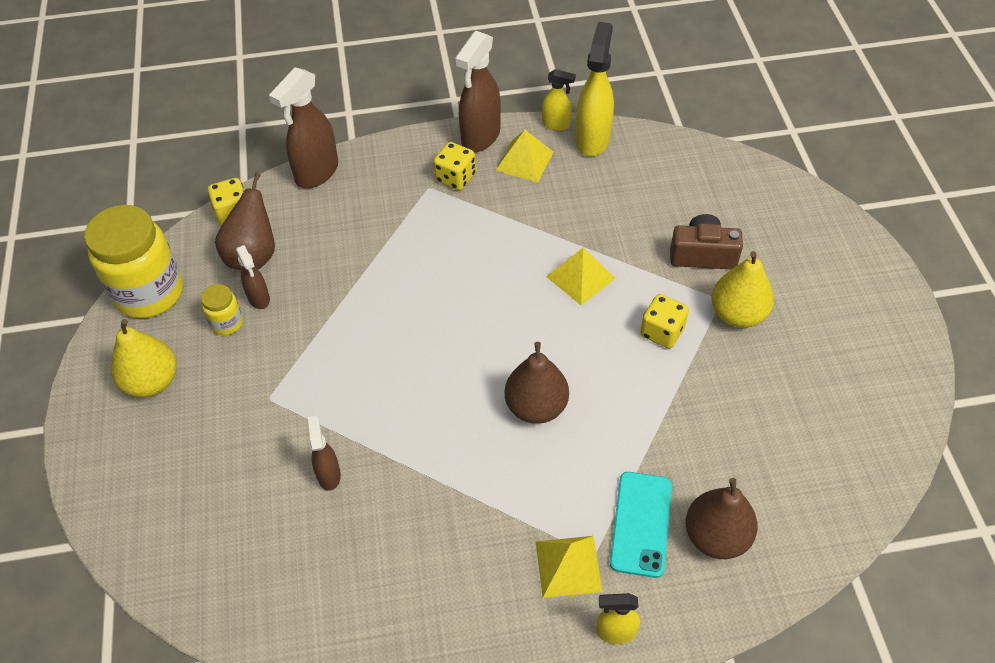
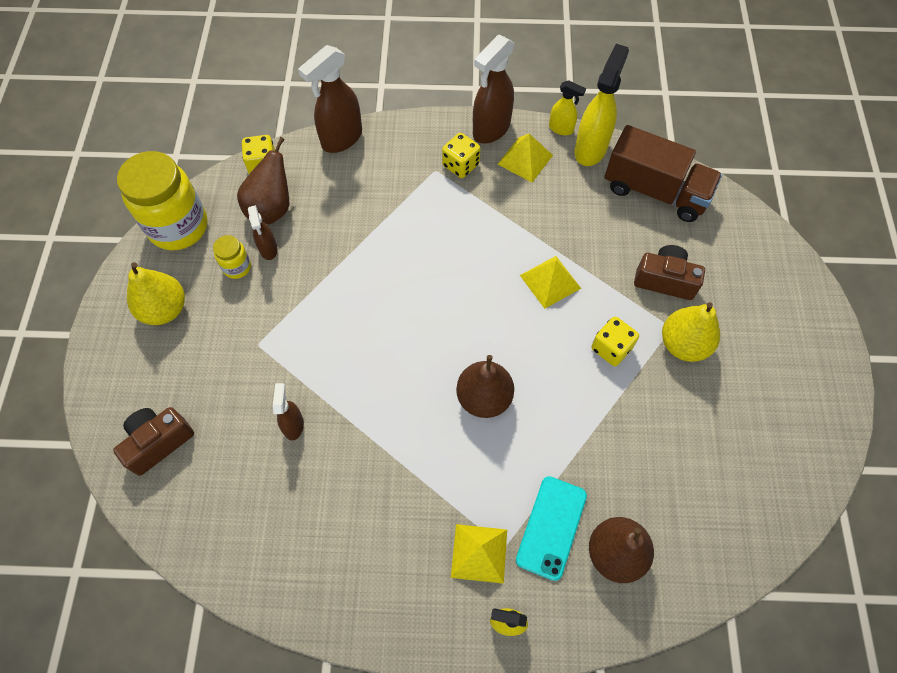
camera: 10 degrees right, 10 degrees up
(175, 522) = (158, 442): none -> brown camera
(671, 169) = (655, 191): none -> brown truck

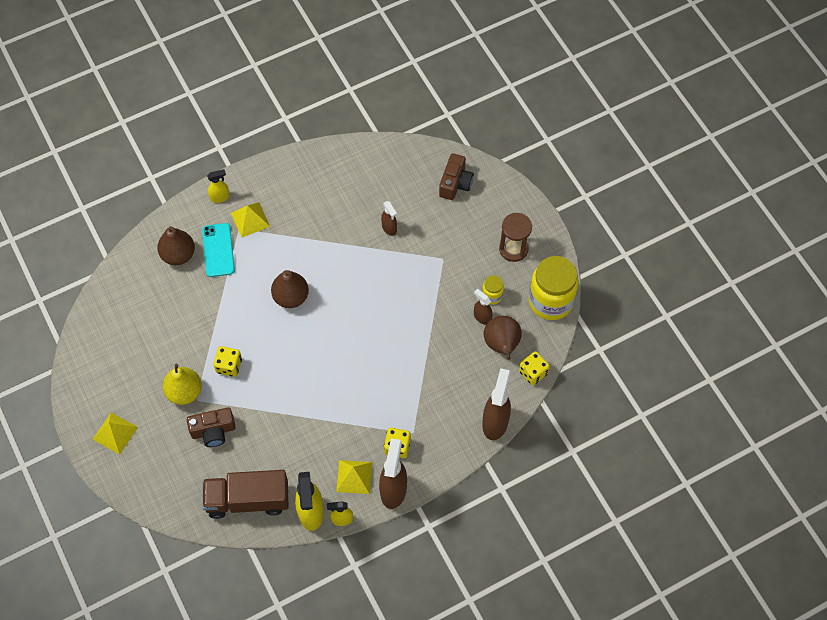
camera: 150 degrees right, 0 degrees up
(164, 309) = (513, 249): yellow pear -> brown hourglass
(550, 281) = (288, 390): yellow pyramid -> yellow pyramid (115, 433)

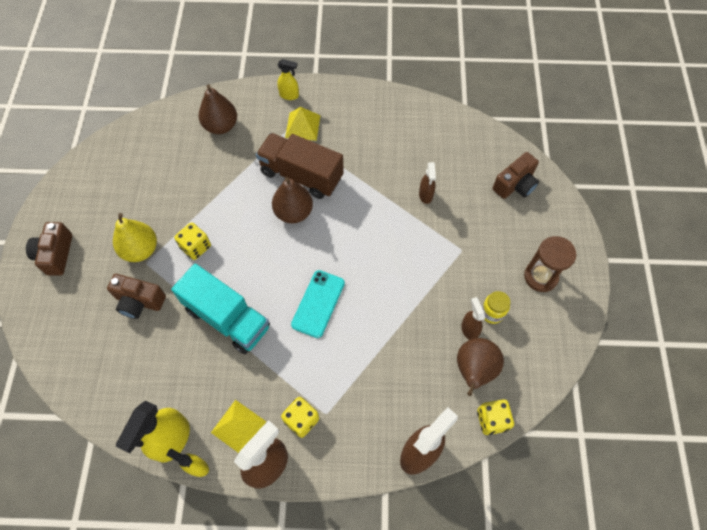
camera: 30 degrees right, 0 degrees up
(115, 433) = (55, 254): yellow pyramid -> brown camera
(218, 250) = (257, 139): turquoise phone -> turquoise phone (318, 303)
(248, 500) = (122, 389): brown truck -> brown truck (301, 175)
(293, 406) = (227, 318): none -> turquoise truck
(550, 301) = (552, 351): yellow jar -> none

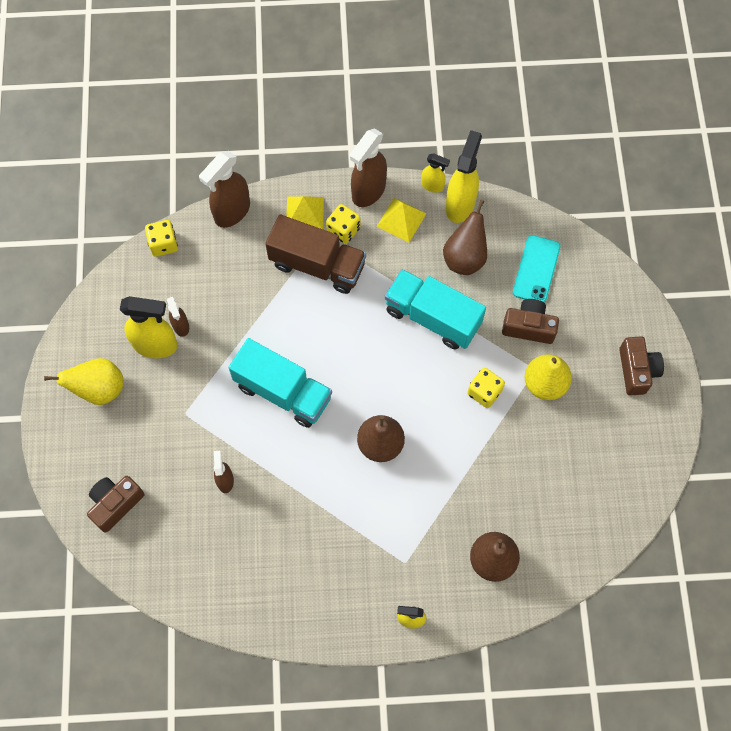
camera: 175 degrees right, 5 degrees up
(301, 175) = (378, 495): brown truck -> brown truck (317, 265)
(303, 126) = (386, 569): yellow pyramid -> yellow pyramid (304, 213)
(318, 303) = (340, 340): turquoise phone -> turquoise phone (536, 269)
(374, 261) = (283, 392): none -> turquoise truck
(474, 370) = (178, 287): brown pear -> brown pear (465, 258)
(492, 313) = (156, 345): yellow jar -> yellow spray bottle
(540, 277) = (99, 389): brown hourglass -> yellow pear

